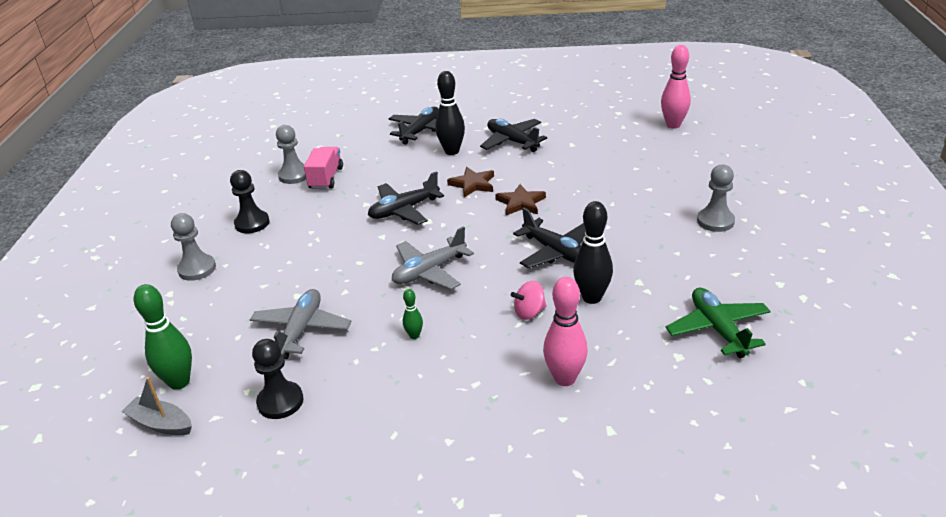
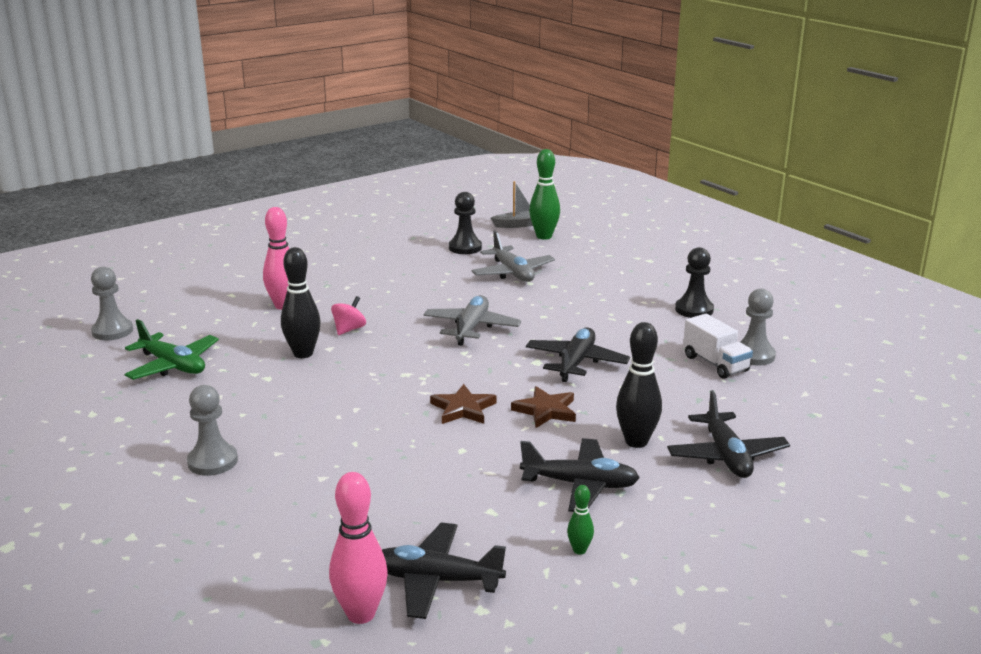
camera: 140 degrees right, 10 degrees down
(197, 269) = (663, 275): grey pawn -> grey pawn (112, 331)
(326, 178) = (715, 364): pink truck -> white truck
(414, 336) = (424, 293): green bowling pin -> green bowling pin (579, 550)
(555, 252) = (372, 376): black plane -> black plane (436, 580)

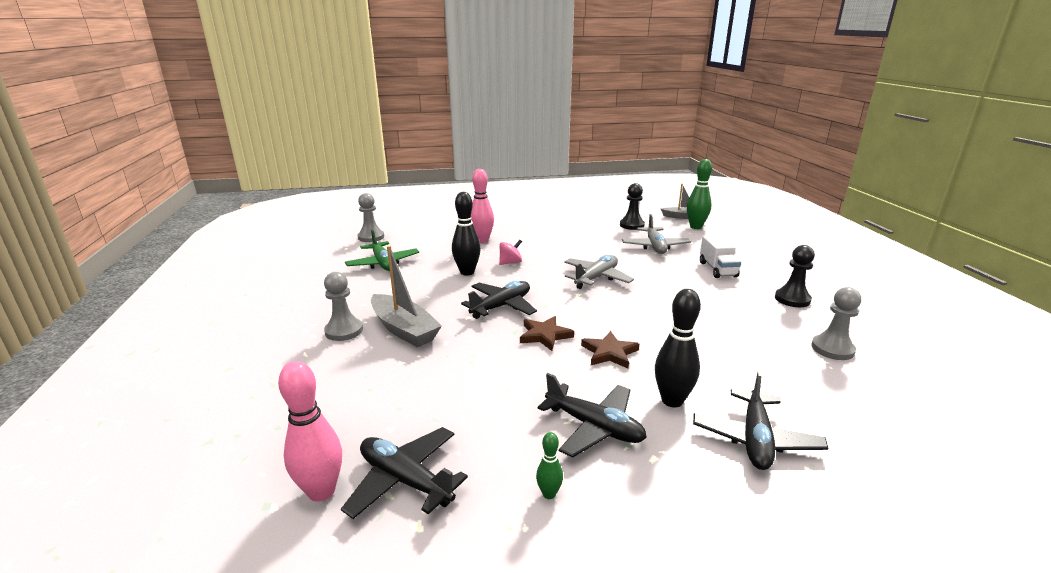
camera: 25 degrees right, 0 degrees up
(289, 441) = (404, 329): none -> grey boat
(576, 362) = (661, 320): black plane -> black plane (501, 306)
(715, 364) = (789, 348): white truck -> white truck (717, 269)

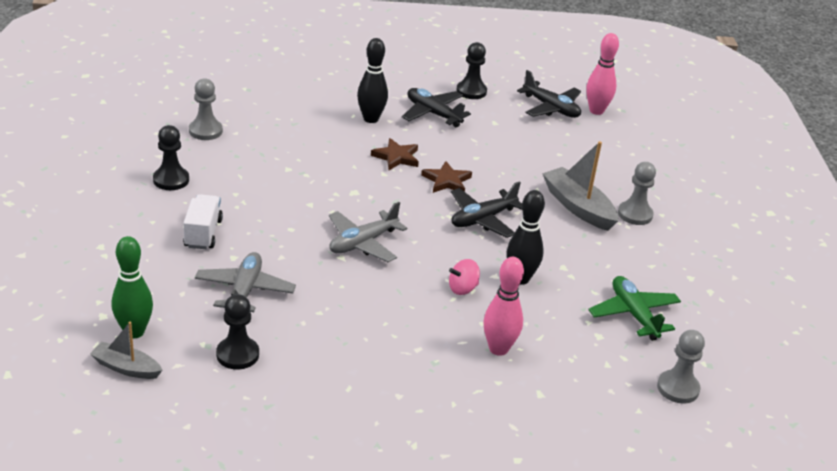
camera: 175 degrees left, 10 degrees up
(549, 494) = (471, 91): green bowling pin -> black pawn
(755, 439) = (335, 93): black plane -> none

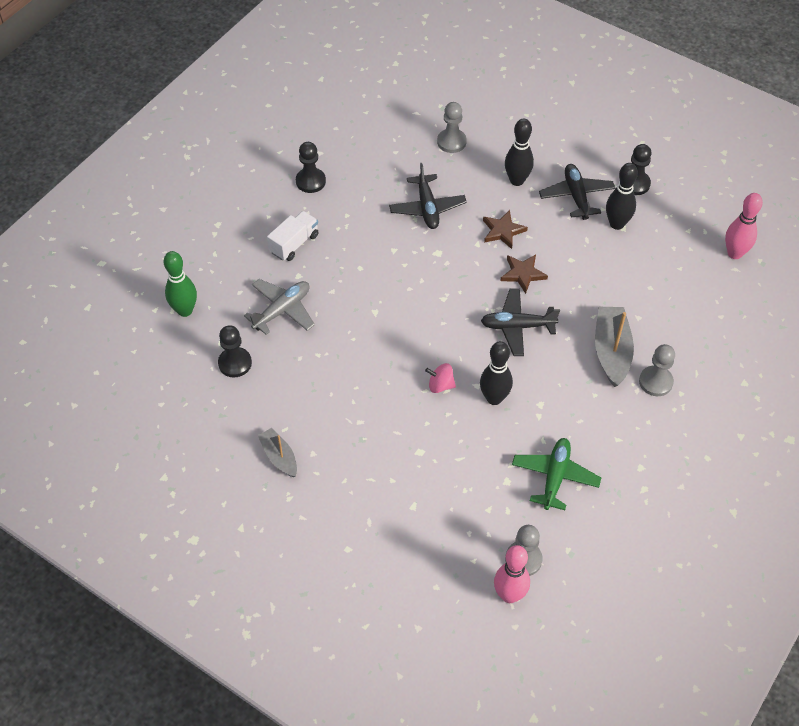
camera: 40 degrees right, 20 degrees up
(126, 368) = (158, 338): grey boat -> grey boat (279, 457)
(205, 131) = (373, 141): grey pawn -> grey pawn (451, 142)
(363, 243) = (401, 306): grey plane -> none
(486, 121) = (617, 224): none -> black bowling pin
(498, 349) = (418, 452): pink bowling pin -> pink bowling pin (509, 595)
(551, 108) = (692, 233): black plane -> black plane (427, 208)

